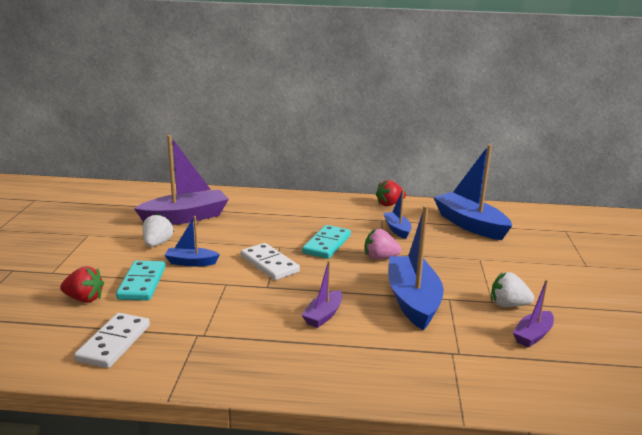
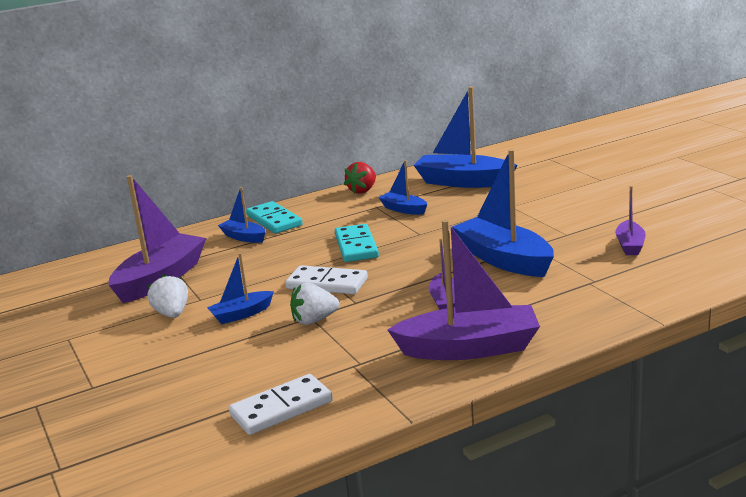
camera: 30 degrees left, 0 degrees up
(84, 299) = (179, 391): red strawberry -> none
(114, 343) = (281, 408): white domino -> white domino turned 75 degrees clockwise
(142, 283) = (220, 352): turquoise domino -> turquoise domino (274, 220)
(270, 208) = (244, 237): none -> blue boat
(286, 363) = (469, 348): none -> purple boat
(380, 258) = (424, 238): pink strawberry -> none
(508, 305) = (582, 231): white strawberry -> white strawberry (314, 320)

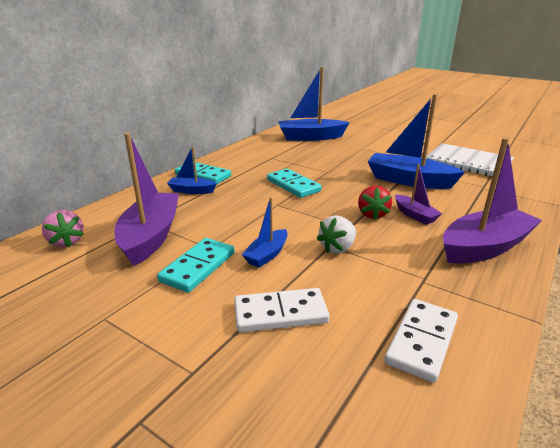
camera: 30 degrees left, 5 degrees up
(90, 272) = (66, 242): none -> pink strawberry
(172, 314) = (198, 267): white strawberry -> turquoise domino
(327, 284) = (308, 216): white domino -> white domino (280, 313)
(362, 190) = (247, 148): red strawberry -> red strawberry (372, 214)
(403, 209) = (294, 157): blue boat -> none
(630, 245) = (468, 162): purple boat -> white notebook

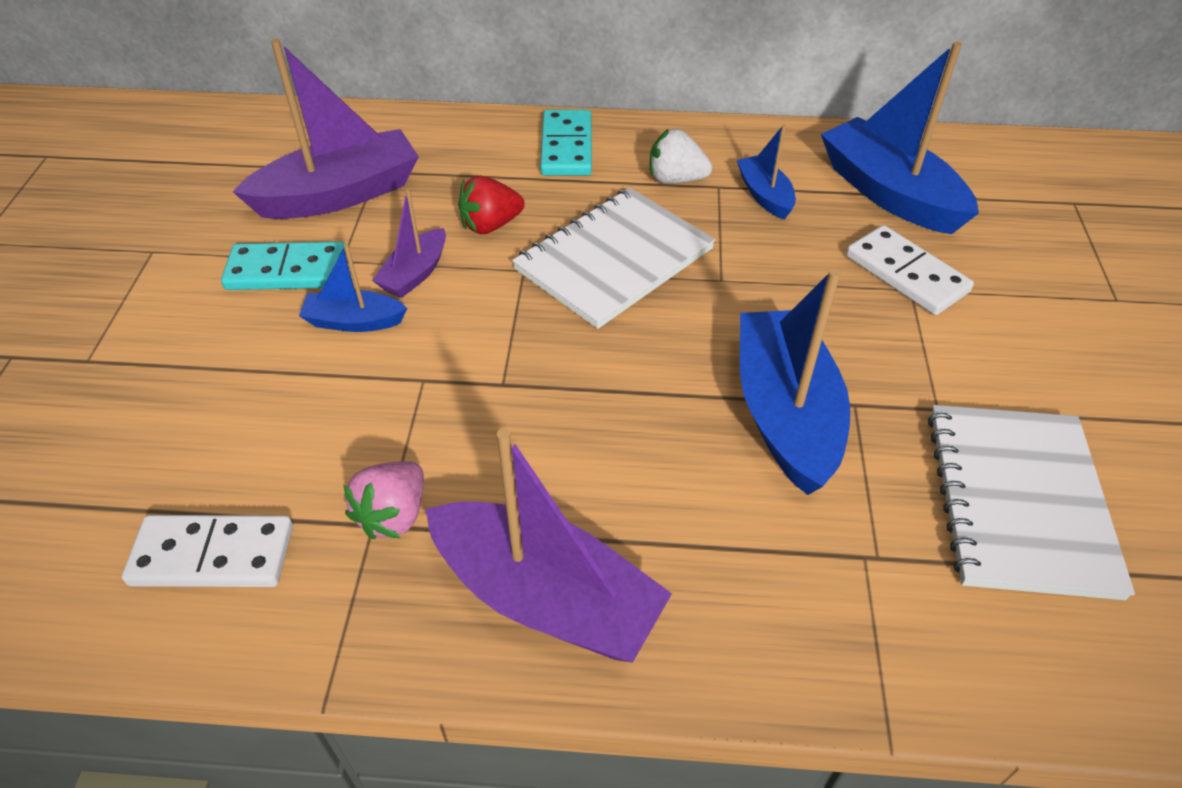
camera: 60 degrees right, 20 degrees up
(66, 242) = (286, 138): pink strawberry -> pink strawberry (394, 515)
(191, 191) = (501, 162): blue boat -> blue boat (765, 195)
(280, 313) = (218, 389): white domino -> white domino (906, 274)
(293, 185) = (614, 259): turquoise domino -> white notebook
(337, 248) = (419, 391): white strawberry -> white strawberry (675, 179)
(372, 214) = (573, 399): red strawberry -> red strawberry (490, 225)
(414, 215) = (614, 461): purple boat -> purple boat (415, 274)

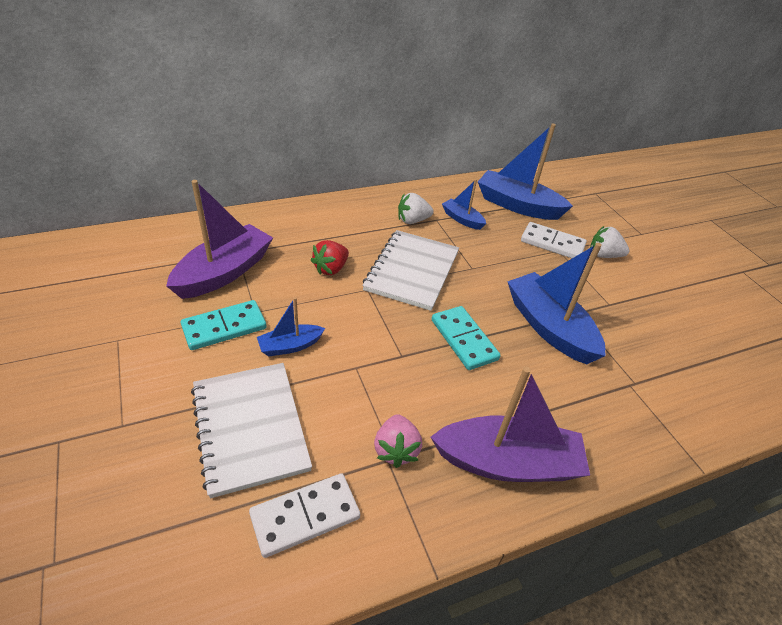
camera: 30 degrees left, 5 degrees down
(415, 274) = (307, 308): purple boat -> none
(567, 147) = (342, 215): turquoise domino -> turquoise domino (464, 339)
(997, 319) = (604, 255): none -> white strawberry
(1019, 501) = (669, 337): white notebook -> white notebook (250, 428)

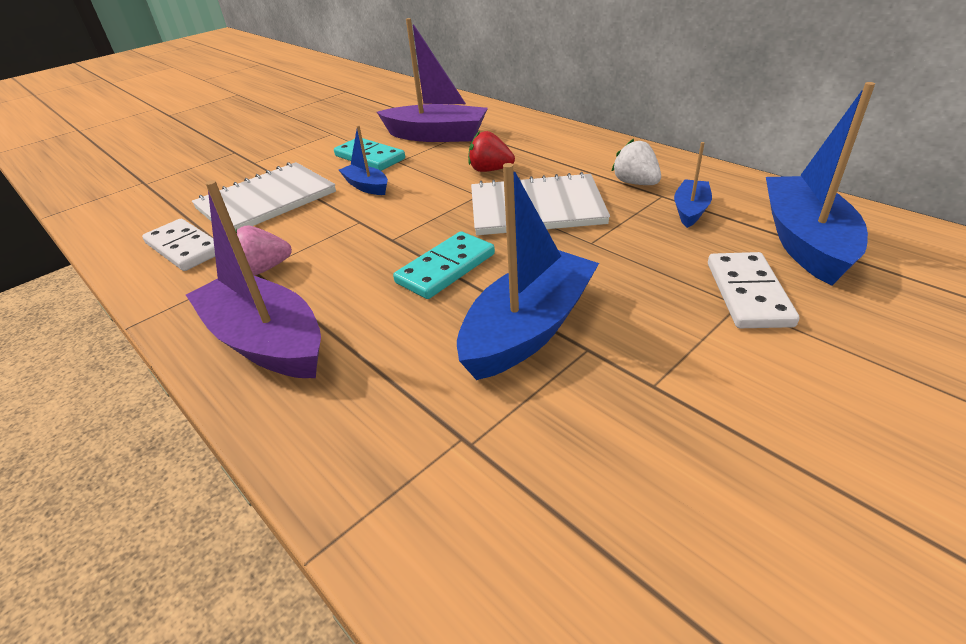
camera: 75 degrees right, 5 degrees down
(507, 463) = (267, 341): purple boat -> purple boat turned 150 degrees clockwise
(604, 255) = (799, 356): white strawberry -> none

